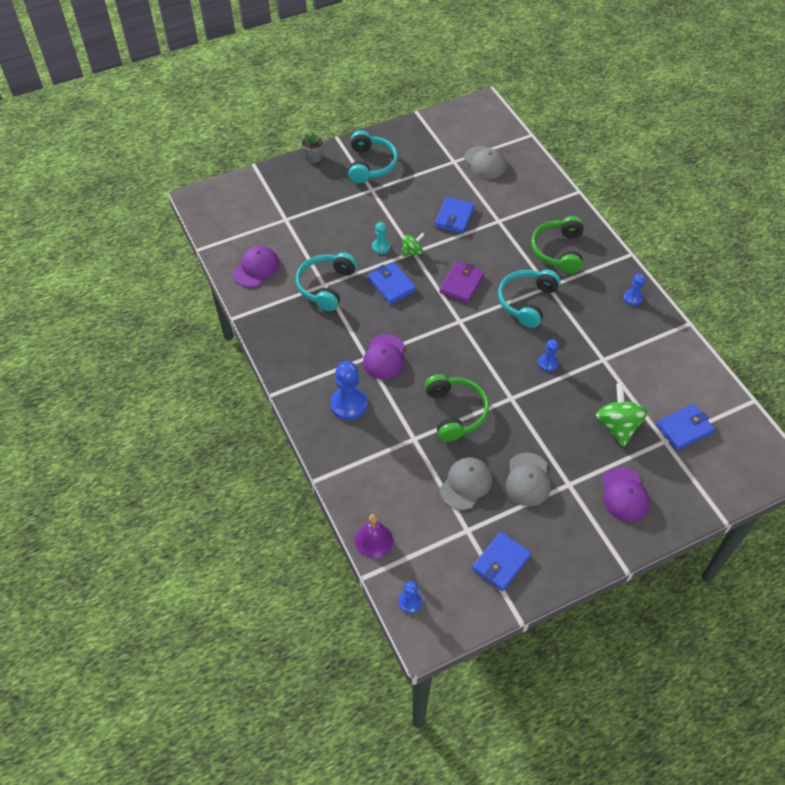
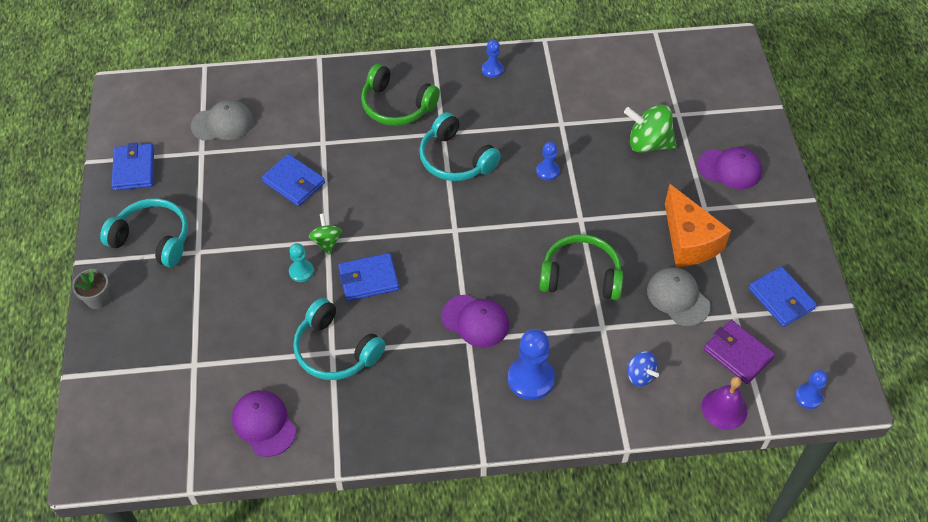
camera: 70 degrees left, 0 degrees up
(380, 474) = (640, 375): none -> blue spinning top
(461, 284) = (401, 210): purple wallet -> purple wallet (737, 354)
(528, 479) = (689, 241): grey cap -> orange cheese
(684, 428) = (669, 94): blue wallet -> blue wallet (134, 169)

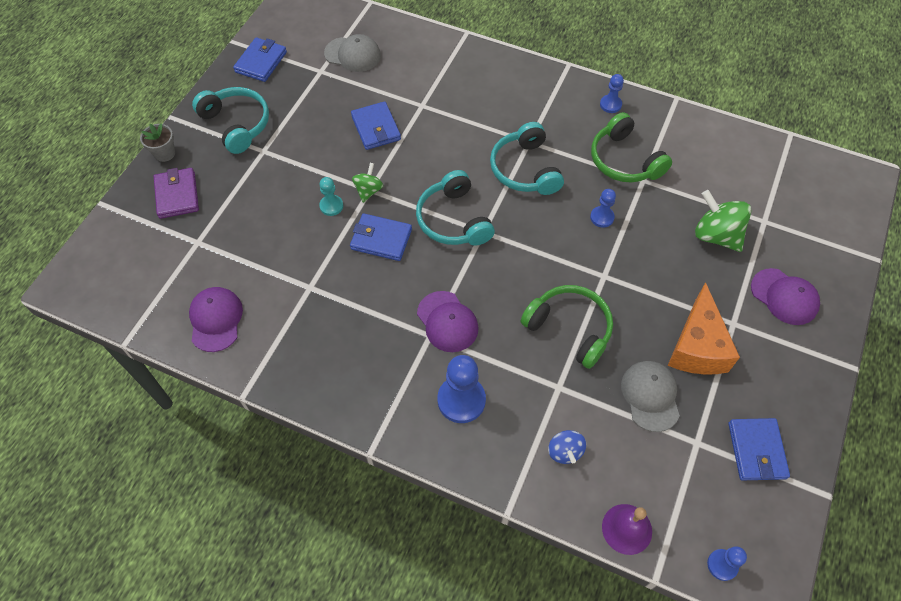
camera: 30 degrees right, 5 degrees up
(336, 350) = (313, 287): turquoise headphones -> turquoise headphones (453, 220)
(397, 106) = (504, 100): green headphones -> green headphones (624, 160)
(737, 354) = (675, 482): purple wallet -> purple wallet (177, 195)

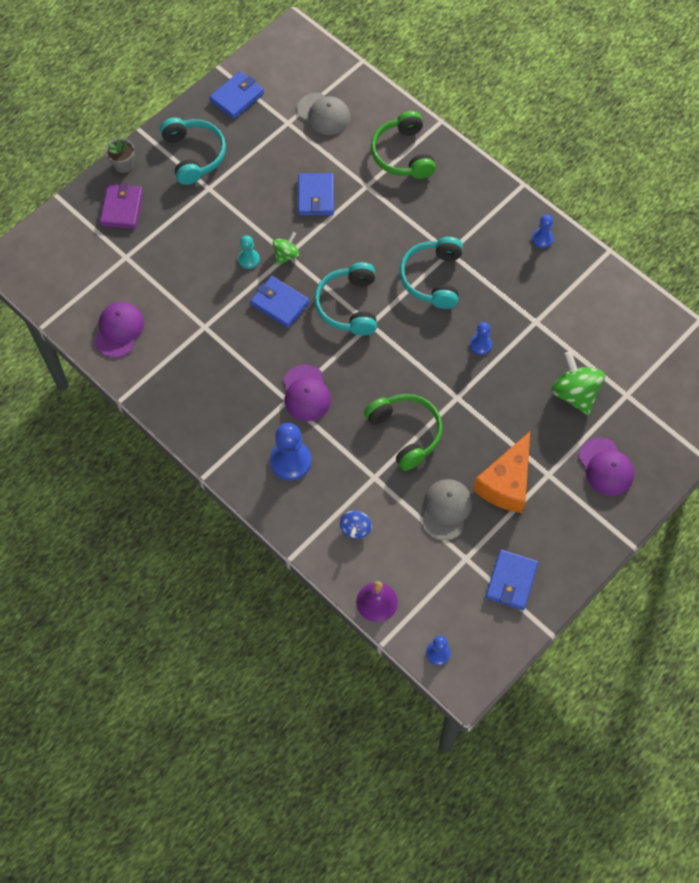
camera: 20 degrees right, 5 degrees up
(624, 160) = (527, 298): green headphones -> green headphones (403, 154)

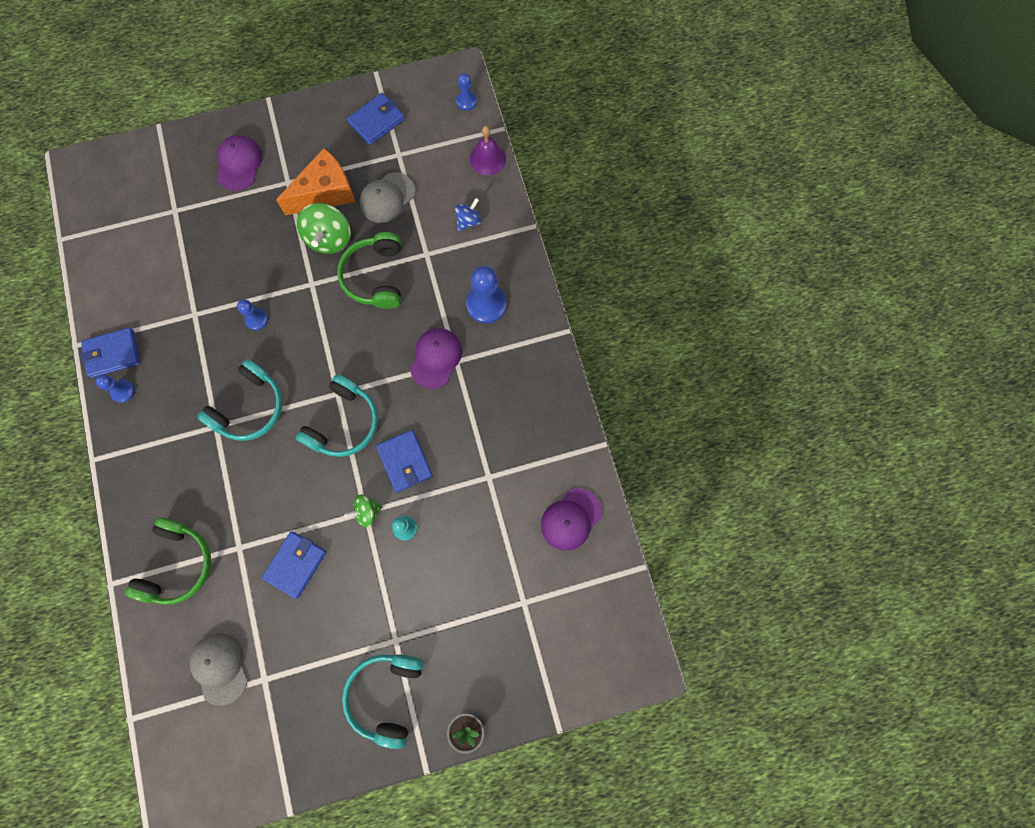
camera: 150 degrees left, 10 degrees up
(122, 208) = (497, 668): purple wallet -> none
(237, 97) = (295, 751): blue wallet -> blue wallet (112, 354)
(575, 393) = (214, 234): green spinning top -> green spinning top (329, 238)

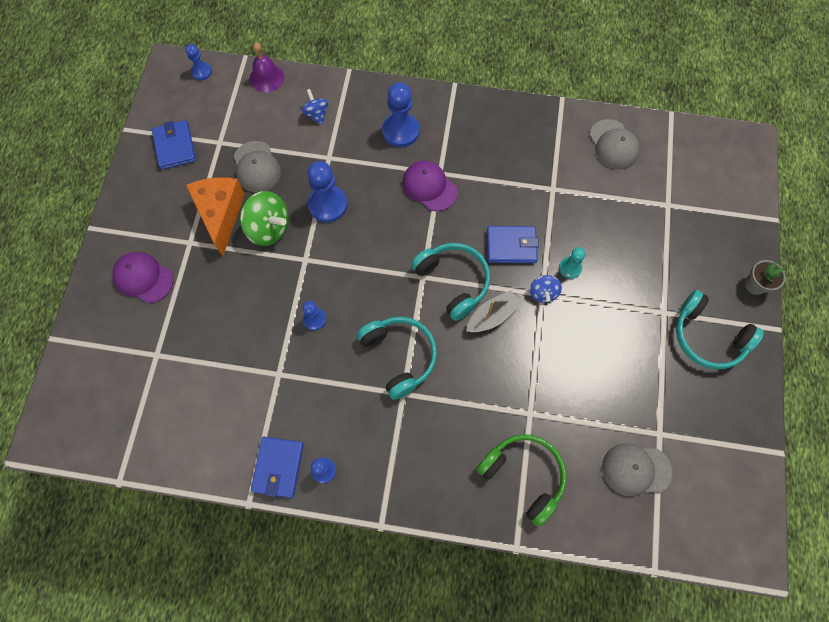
camera: 65 degrees left, 5 degrees down
(295, 564) = (566, 369): blue wallet -> none
(323, 473) = (492, 316): none -> grey boat
(367, 512) = (543, 293): green spinning top -> blue spinning top
(375, 277) = (328, 204): green headphones -> blue pawn
(571, 519) = (613, 145): purple cap -> grey cap

